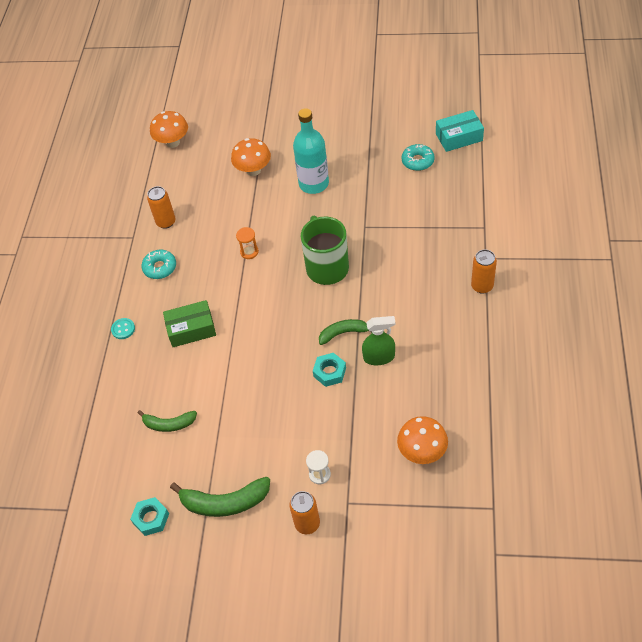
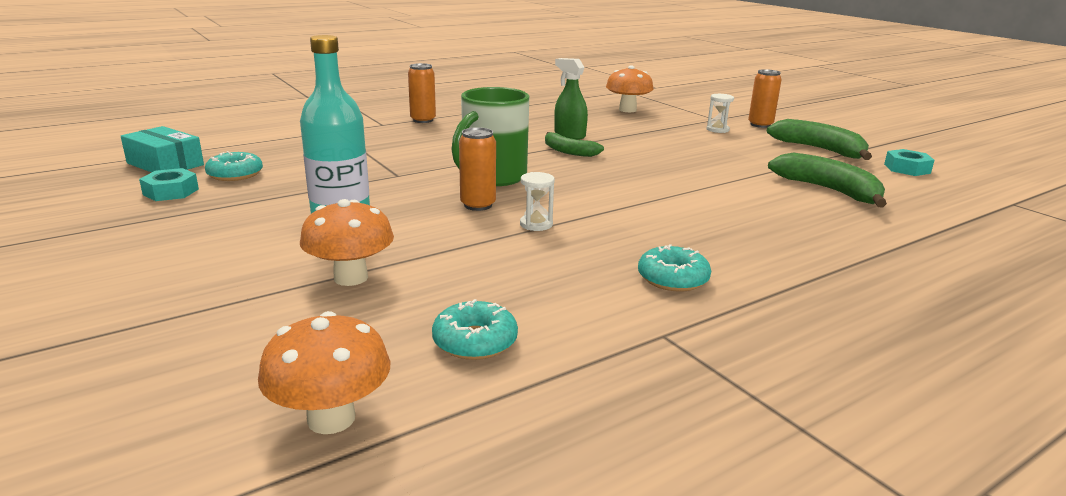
camera: 135 degrees left, 30 degrees down
(123, 329) = (811, 262): turquoise button -> none
(166, 222) = (579, 314): orange can -> orange can (478, 205)
(169, 424) = (829, 190): green banana -> green banana, size x1.58
(178, 186) = (475, 341): none -> turquoise donut
(191, 329) = (713, 218): green box -> none
(249, 252) = (536, 224): orange hourglass -> white hourglass
(329, 372) = (622, 147): turquoise nut -> turquoise nut (171, 192)

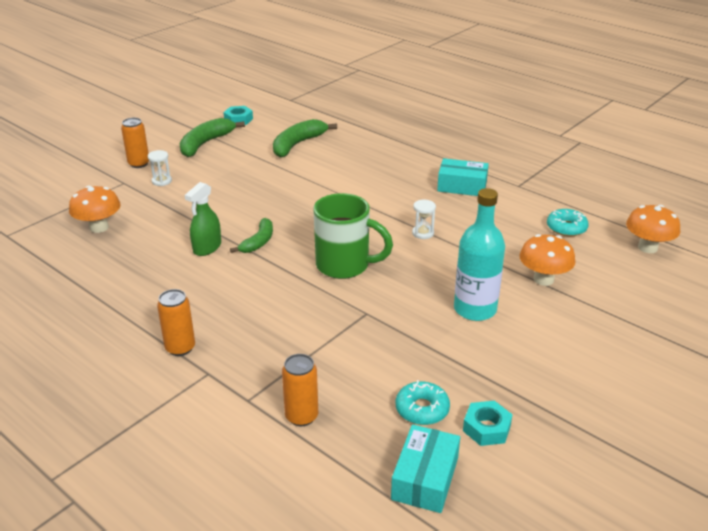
camera: 105 degrees left, 10 degrees up
(478, 205) = (406, 260): orange can -> orange can (301, 416)
(673, 278) = (462, 186): turquoise donut -> turquoise box

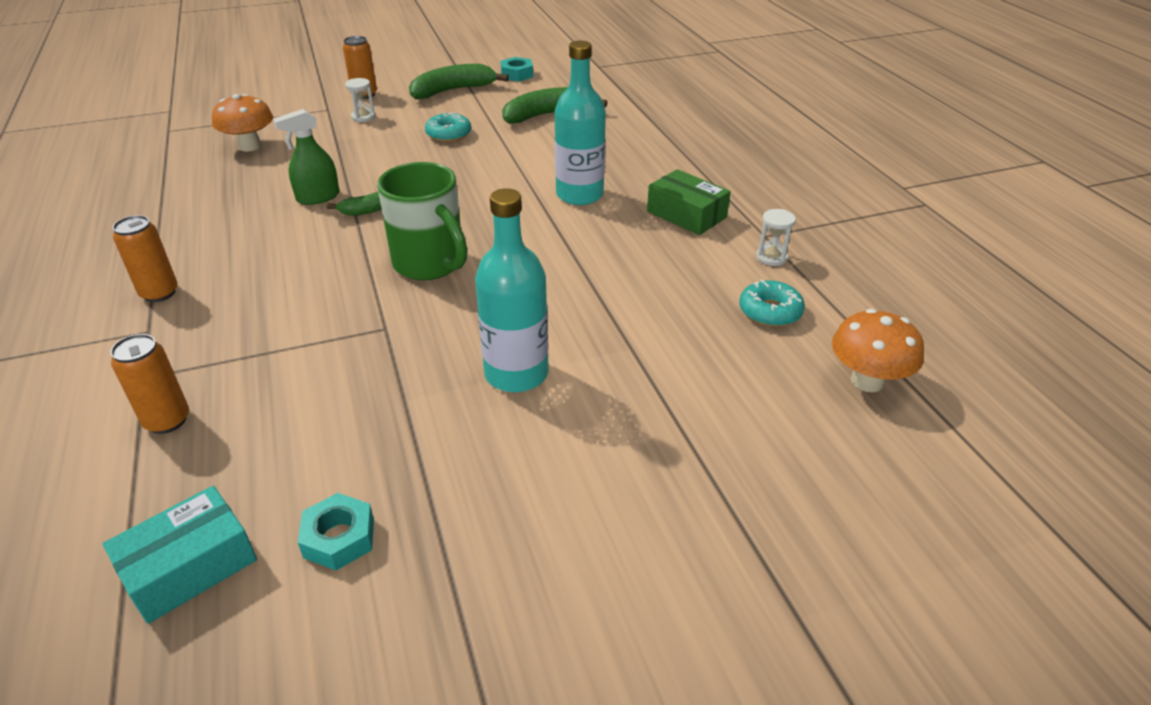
camera: 30 degrees right, 5 degrees up
(384, 193) = (579, 195): none -> turquoise bottle
(422, 409) = (297, 474): turquoise donut -> turquoise donut (449, 134)
(423, 233) = (567, 256): white hourglass -> white hourglass (771, 257)
(462, 186) = (686, 214): turquoise box -> green box
(543, 279) = (654, 369): orange mushroom -> none

